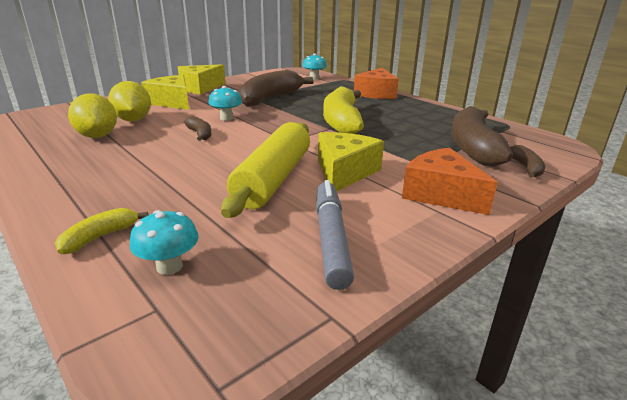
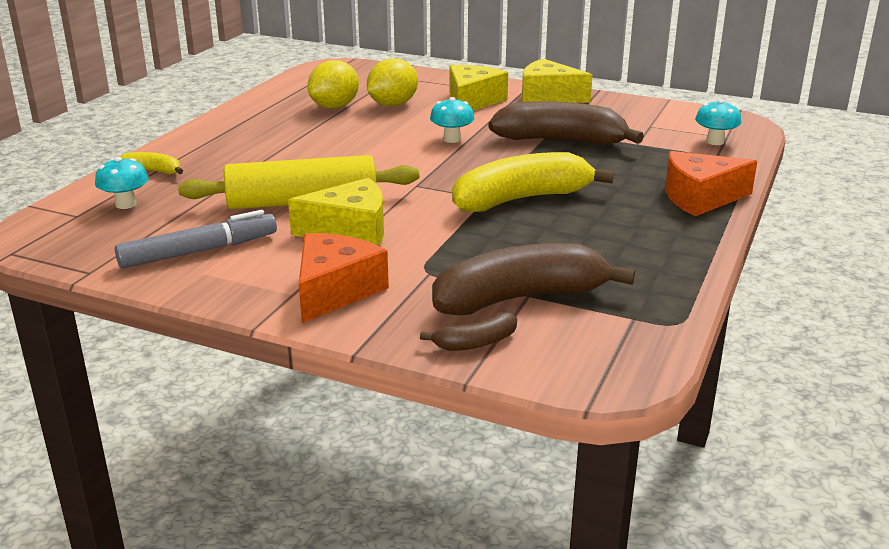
camera: 65 degrees right, 0 degrees up
(200, 134) = (386, 142): brown banana -> none

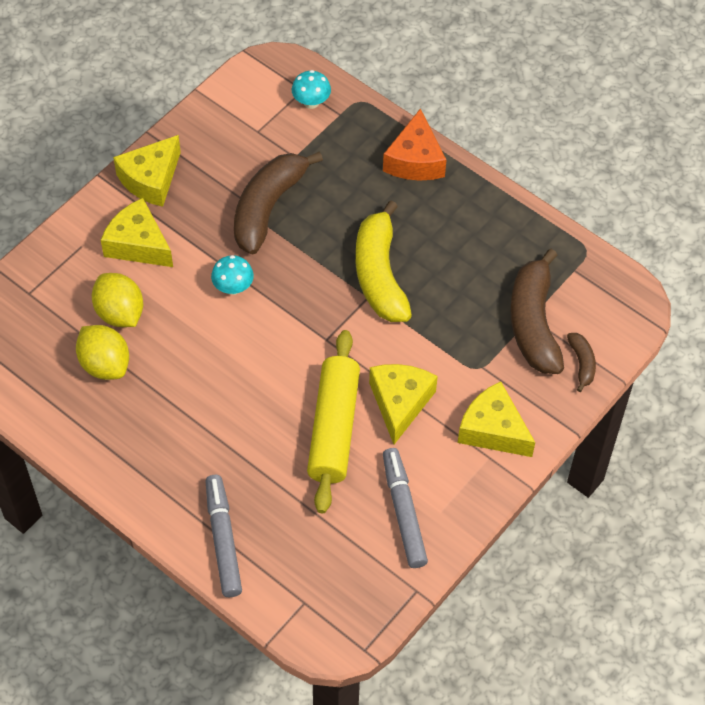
camera: 75 degrees left, 30 degrees up
(126, 204) = (293, 563): turquoise mushroom -> none
(152, 171) = (223, 539): yellow banana -> grey marker
(335, 291) = (493, 430): orange cheese -> yellow cheese

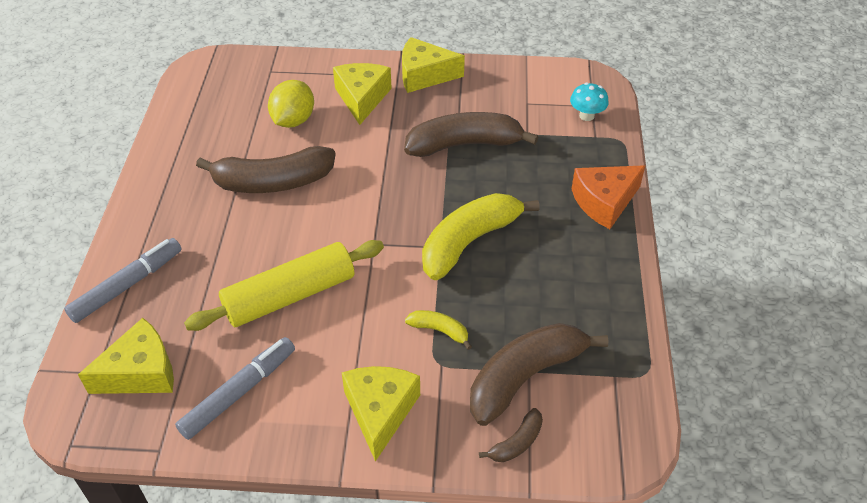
camera: 55 degrees right, 10 degrees down
(105, 364) = (241, 136): yellow lemon -> none
(189, 372) = (272, 182): none -> brown banana
(233, 287) = (372, 165): turquoise mushroom -> none
(400, 403) = (352, 326): yellow cheese -> yellow cheese (141, 372)
(450, 349) = (440, 331): none -> yellow banana

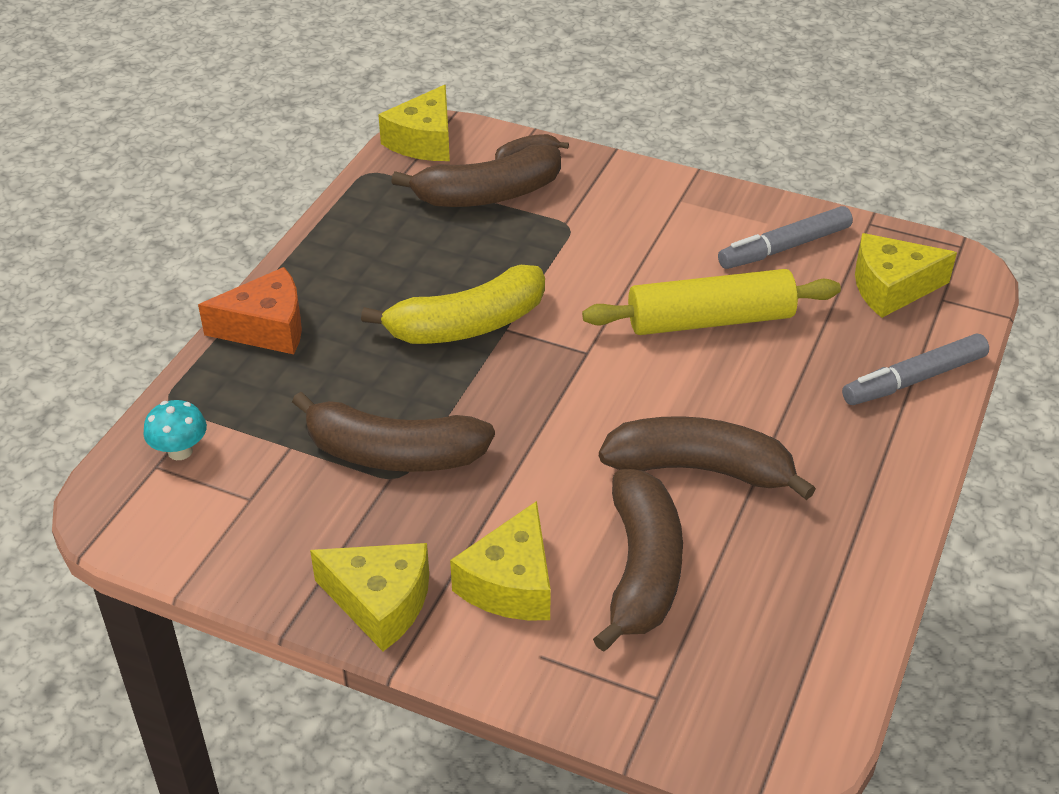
camera: 160 degrees left, 5 degrees down
(293, 120) = (642, 570): yellow lemon -> brown banana
(380, 411) = (644, 202): yellow cheese -> yellow cheese (424, 141)
(440, 331) = (552, 249): yellow banana -> none

